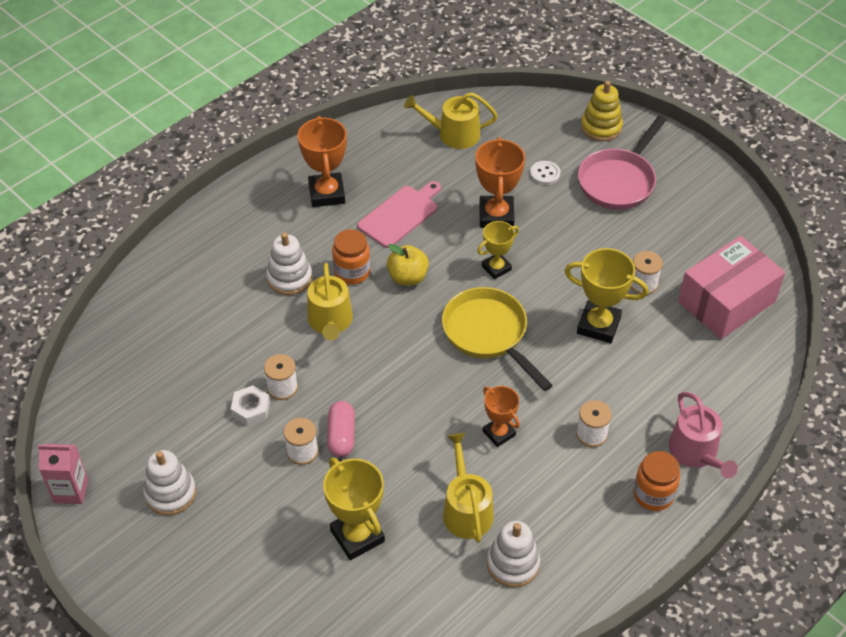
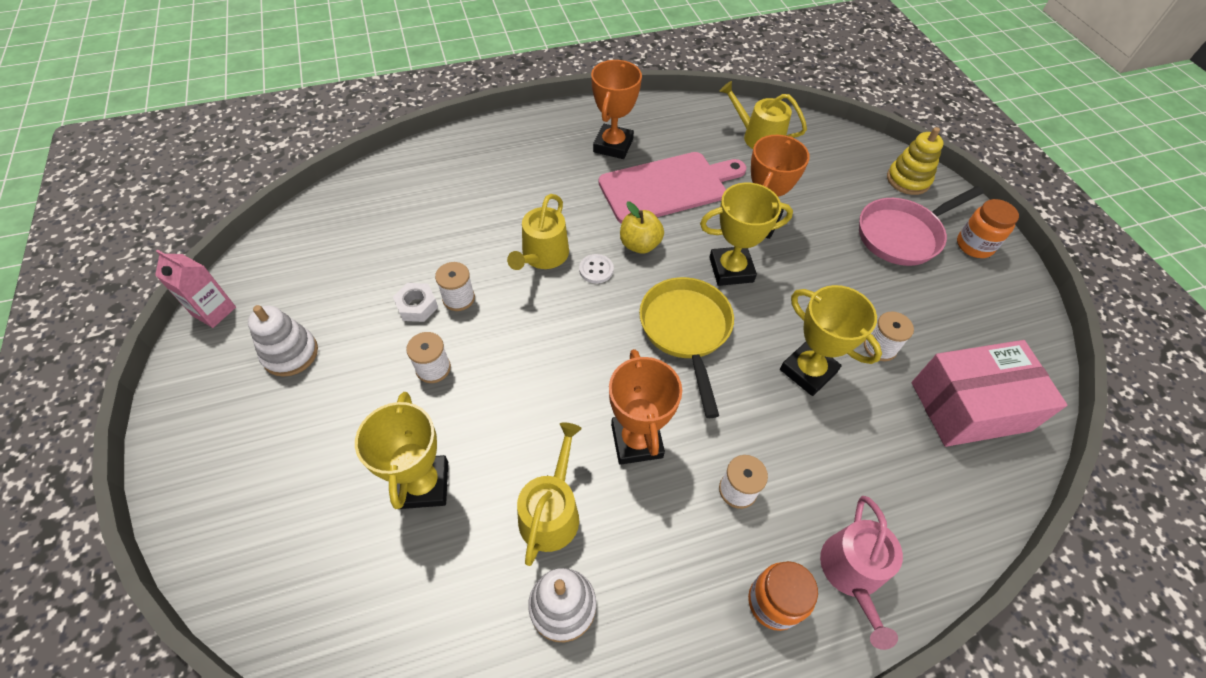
camera: 25 degrees right, 5 degrees up
(289, 278) = (533, 203): white stacking toy -> none
(341, 436) = (479, 370): pink capsule -> none
(352, 272) = (591, 220): orange jar -> orange jar (974, 245)
(400, 215) = (667, 187): pink cutting board -> pink cutting board, size x1.51
(496, 268) = (731, 270): yellow trophy -> yellow trophy, size x1.60
(499, 433) = (636, 441): orange trophy -> orange trophy, size x1.60
(545, 174) = (828, 201): white button -> white button (596, 270)

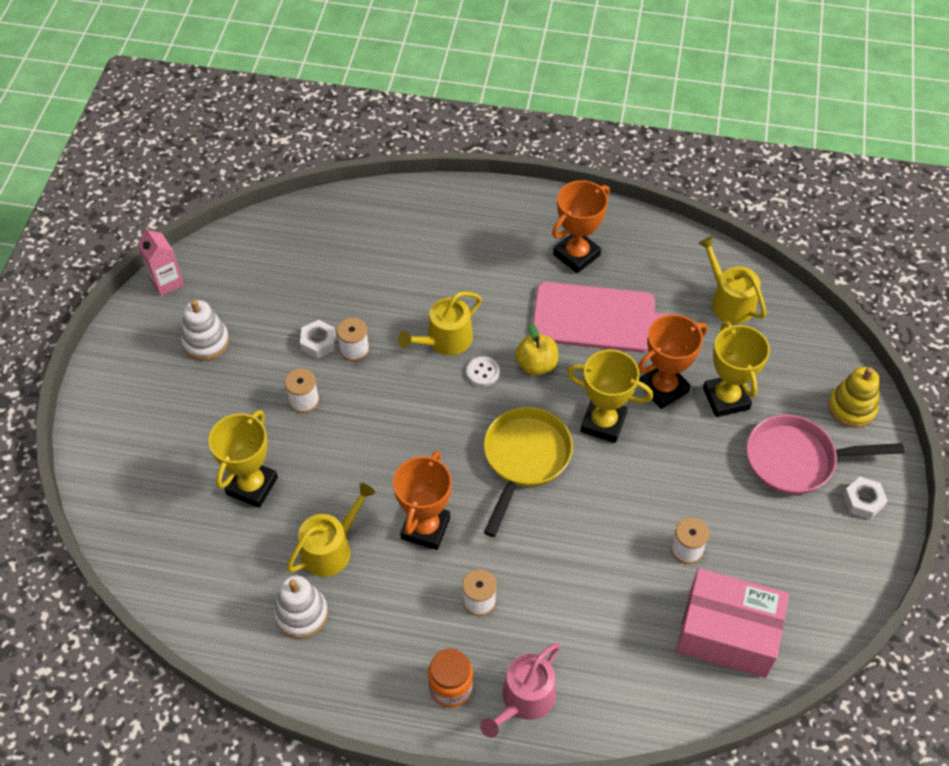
camera: 30 degrees right, 0 degrees up
(808, 371) = (606, 539): yellow trophy -> yellow trophy (726, 398)
(974, 245) = (863, 501): orange jar -> white nut

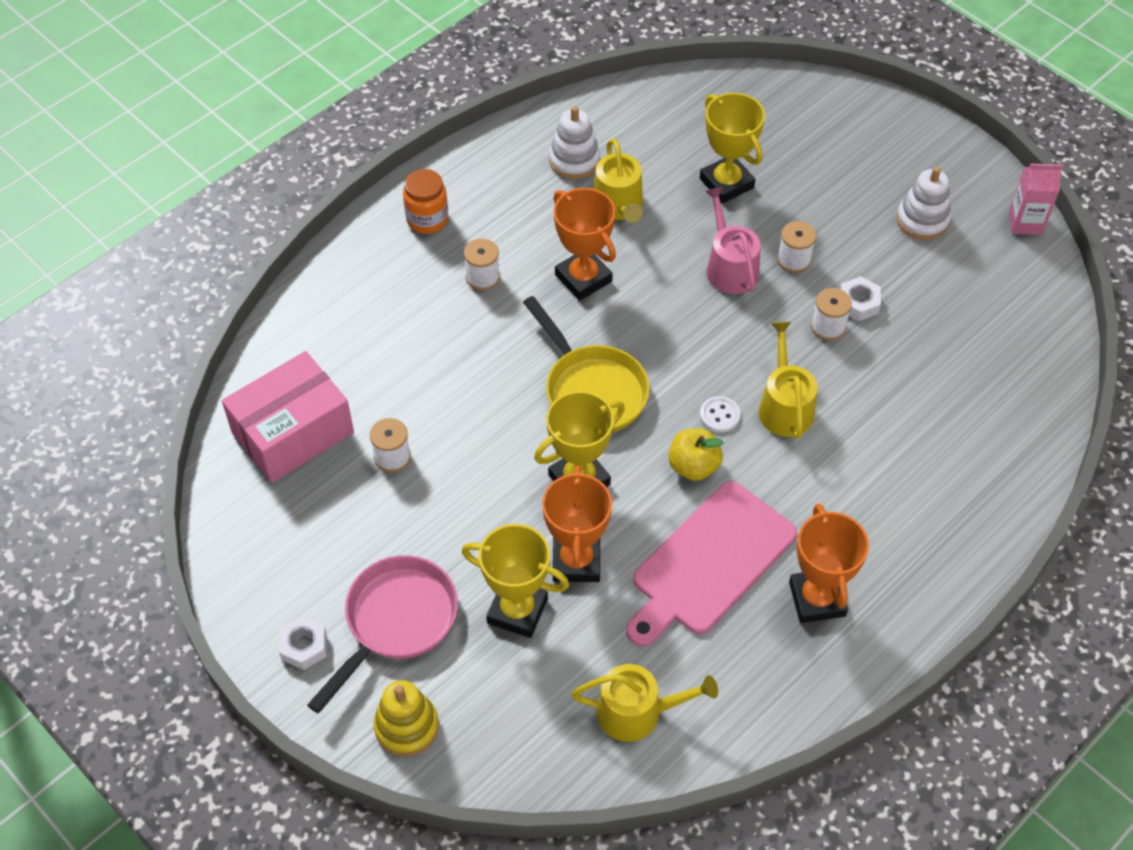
camera: 125 degrees right, 0 degrees up
(524, 699) = (374, 259): pink watering can -> pink watering can (729, 267)

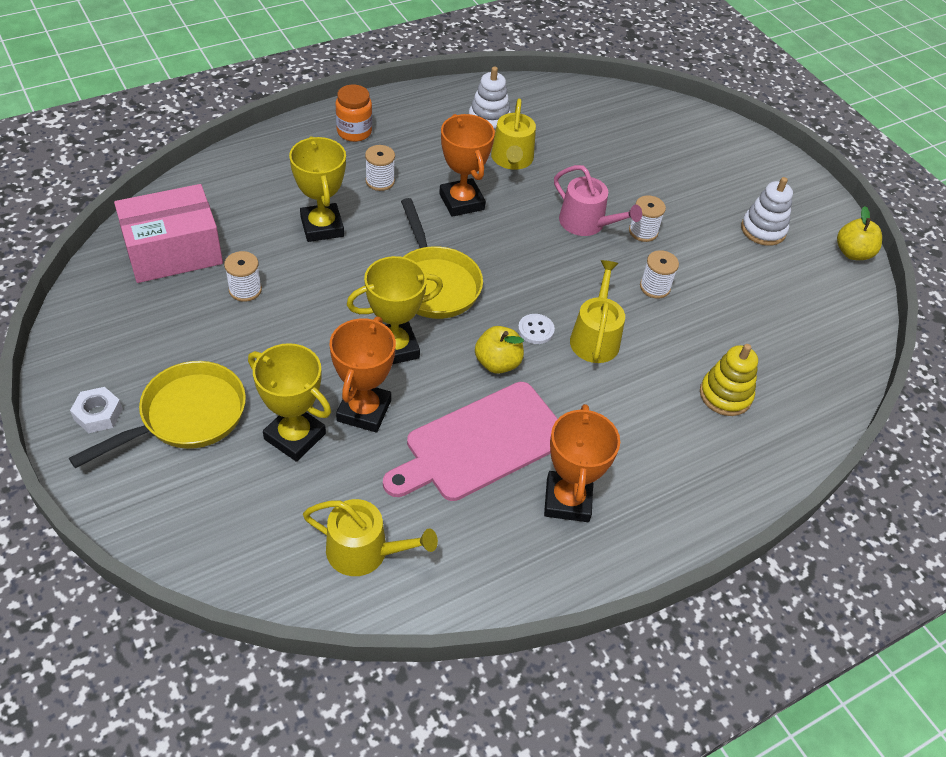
camera: 10 degrees right, 5 degrees down
(396, 622) = (186, 416): pink pan -> yellow pan
(406, 727) = (153, 505): yellow stacking toy -> yellow stacking toy (725, 395)
(726, 183) = (606, 165): yellow trophy -> yellow trophy (322, 227)
(729, 267) = (586, 223): pink watering can -> pink watering can turned 135 degrees clockwise
(858, 303) = (687, 276): white nut -> none
(1025, 223) = (853, 253): pink carton -> yellow apple

